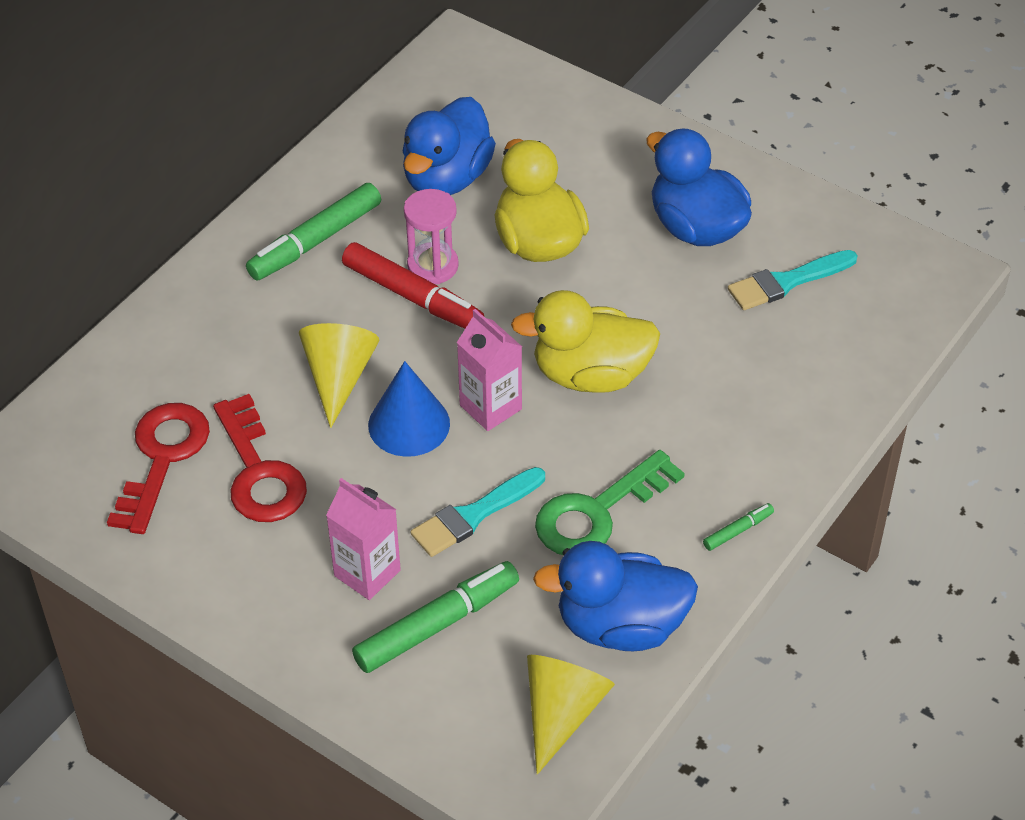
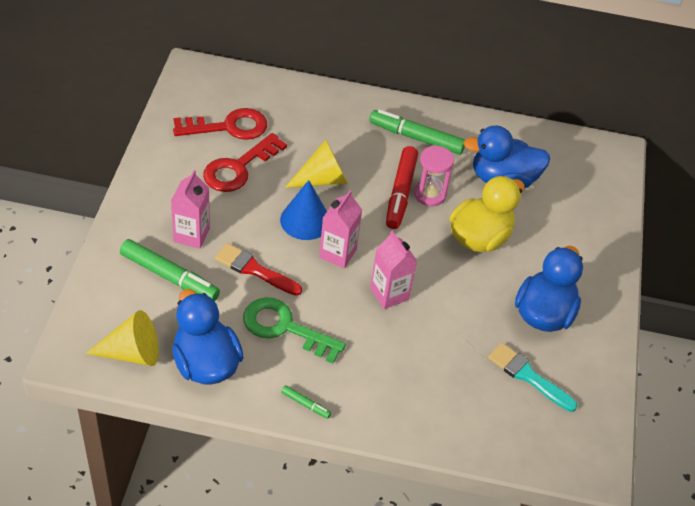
camera: 60 degrees right, 0 degrees up
(474, 515) = (254, 270): turquoise brush -> red brush
(590, 375) = (389, 294): yellow duck -> pink carton

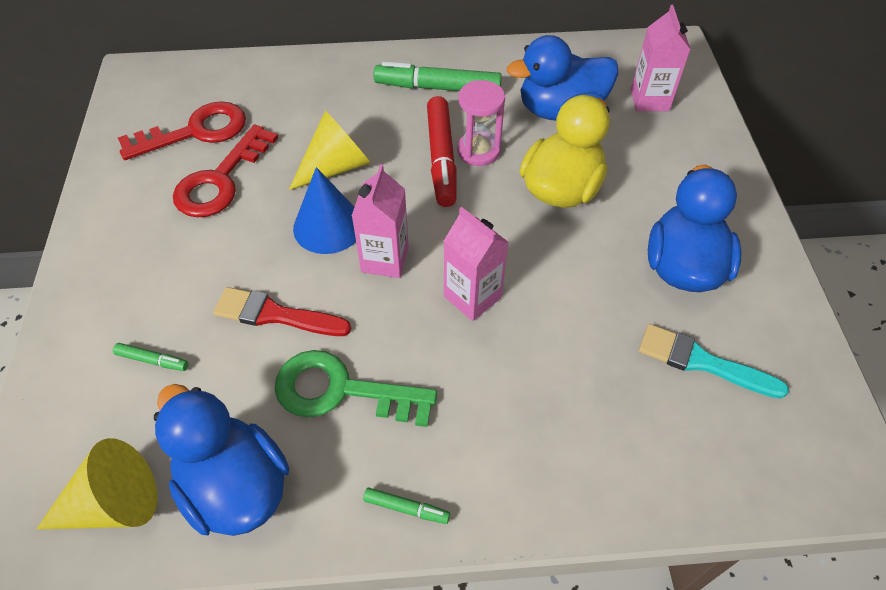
camera: 10 degrees left, 5 degrees up
(169, 277) = (152, 360): green marker -> green marker, size x0.46
(191, 235) = (174, 289): pink carton -> pink carton (649, 100)

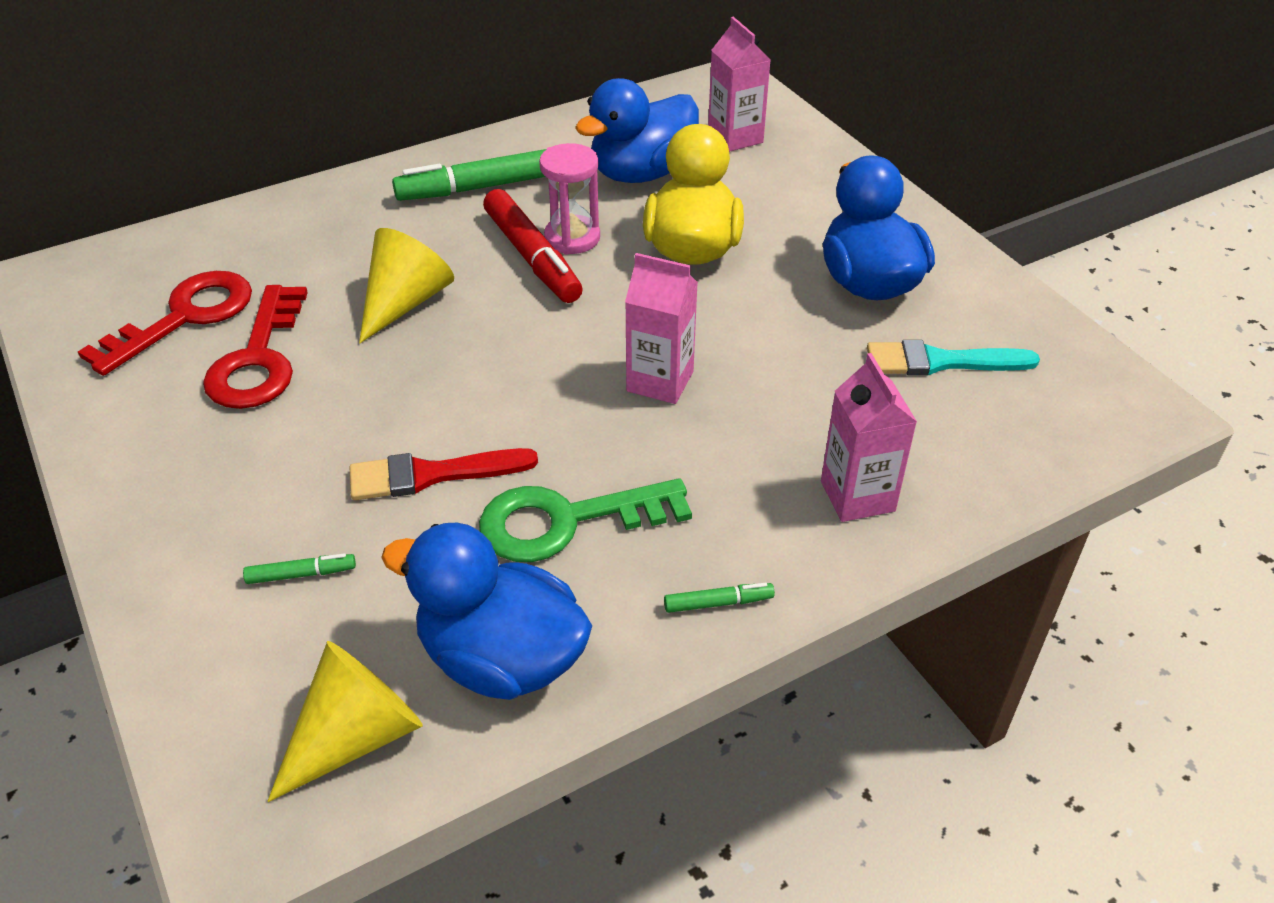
camera: 25 degrees left, 10 degrees down
(328, 226) = (437, 365): blue cone -> none
(385, 259) = (531, 377): pink carton -> pink carton (857, 496)

